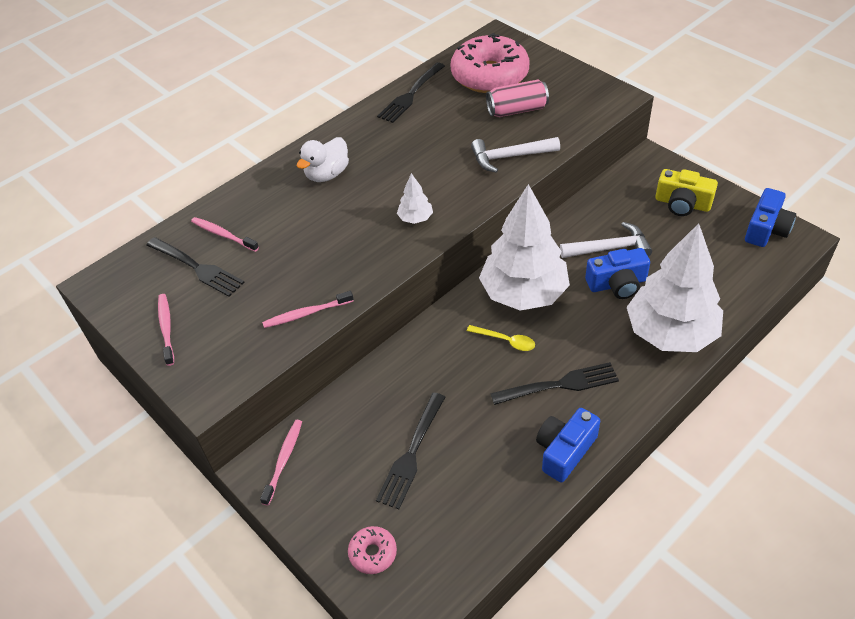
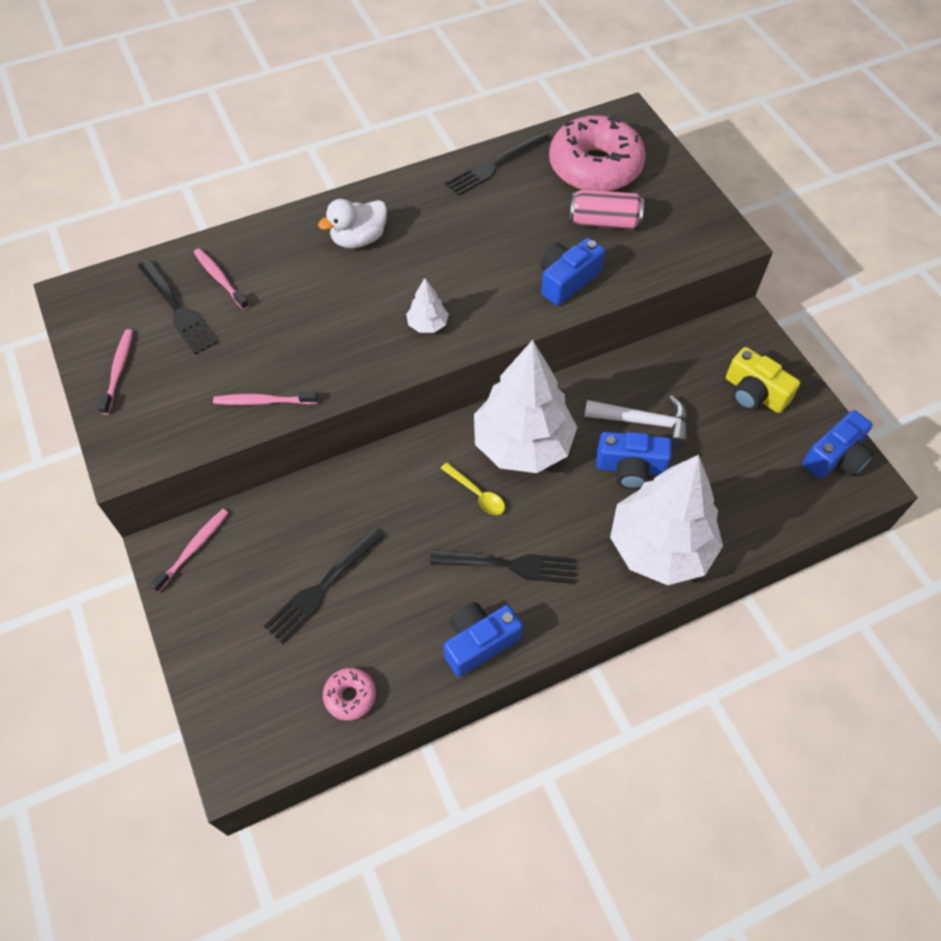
camera: 15 degrees right, 10 degrees up
(373, 553) = (236, 681): pink donut -> pink donut (350, 696)
(509, 157) = (566, 280): white hammer -> blue camera

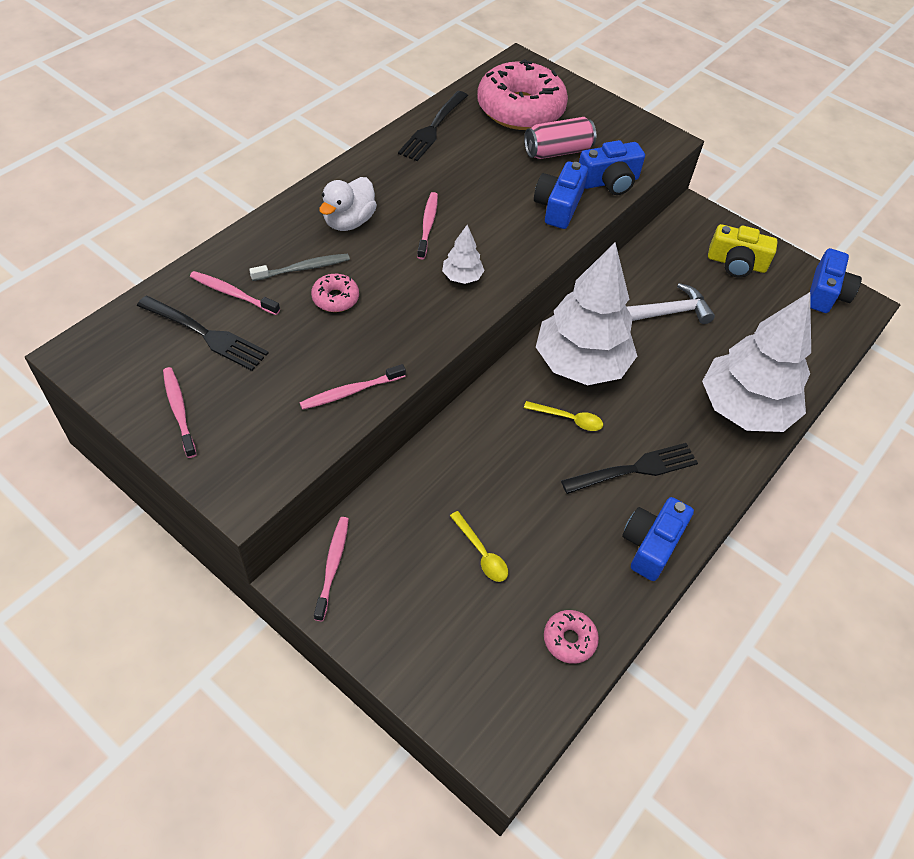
camera: 30 degrees left, 5 degrees down
(292, 273) = (303, 268): none -> grey toothbrush
(302, 310) = (335, 298): none -> pink donut
(322, 587) = (481, 553): black fork -> yellow spoon
(428, 263) = (428, 225): none -> pink toothbrush
(630, 468) = (680, 353): blue camera -> blue camera (609, 182)

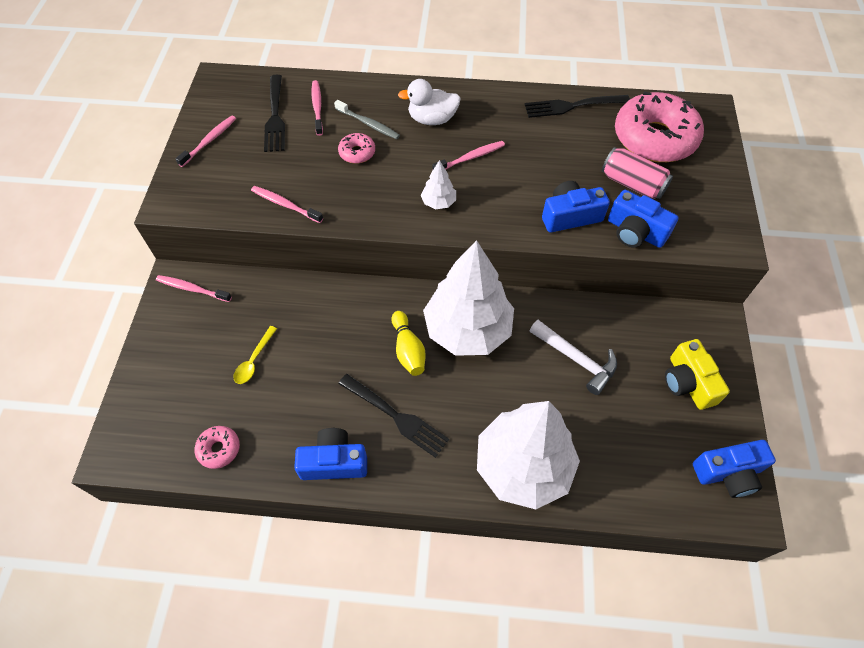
camera: 60 degrees right, 5 degrees up
(333, 566) = (192, 289): pink toothbrush -> pink toothbrush turned 135 degrees counterclockwise
(568, 419) = (408, 350): yellow spoon -> yellow bowling pin

